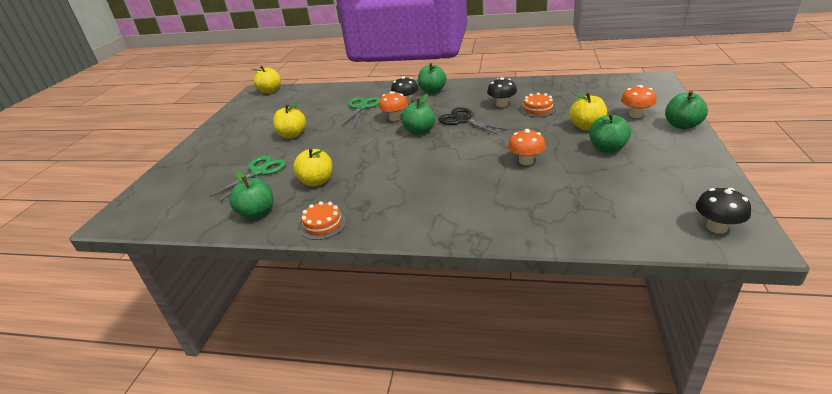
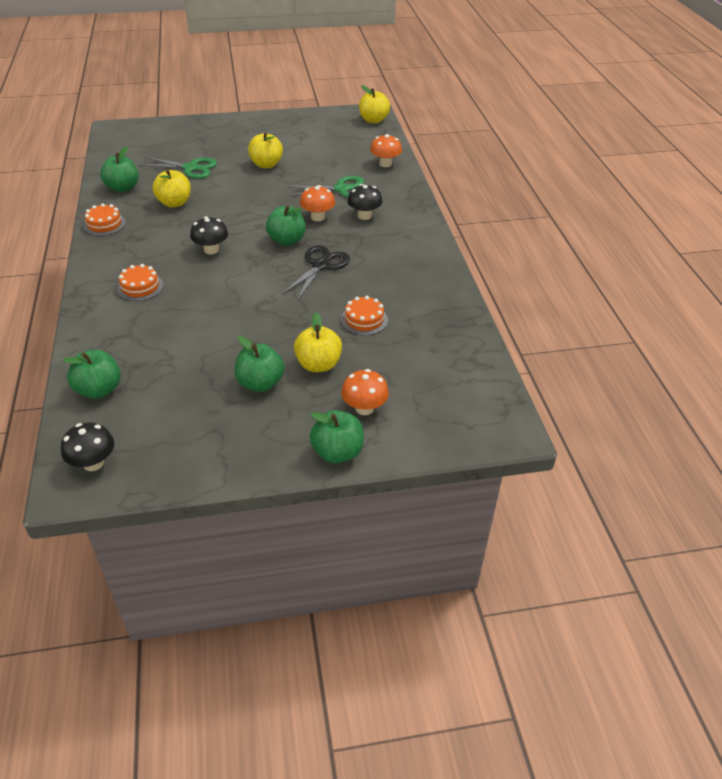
camera: 65 degrees right, 10 degrees up
(432, 91) = (403, 229): green apple -> green apple (99, 390)
(454, 202) = (140, 287): none -> orange cake
(502, 104) = (373, 289): black mushroom -> black mushroom (211, 250)
(526, 161) = (224, 323): orange mushroom -> orange mushroom (385, 164)

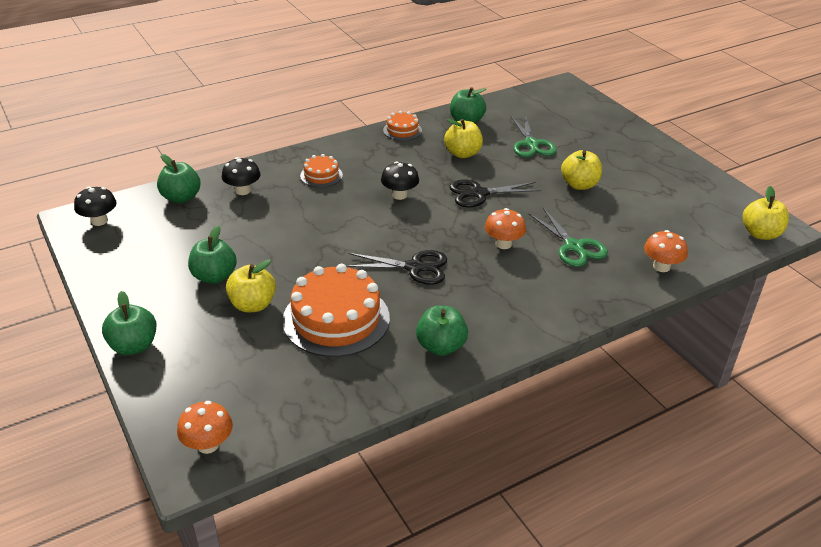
camera: 70 degrees right, 5 degrees down
(242, 210) = (479, 194): none -> black scissors
(287, 240) = (445, 234): green apple -> green apple (441, 346)
(364, 216) = (531, 276): black mushroom -> black mushroom (243, 190)
(364, 320) = (336, 319): orange cake -> orange cake, size x2.05
(364, 408) = (198, 350): orange mushroom -> orange mushroom (208, 445)

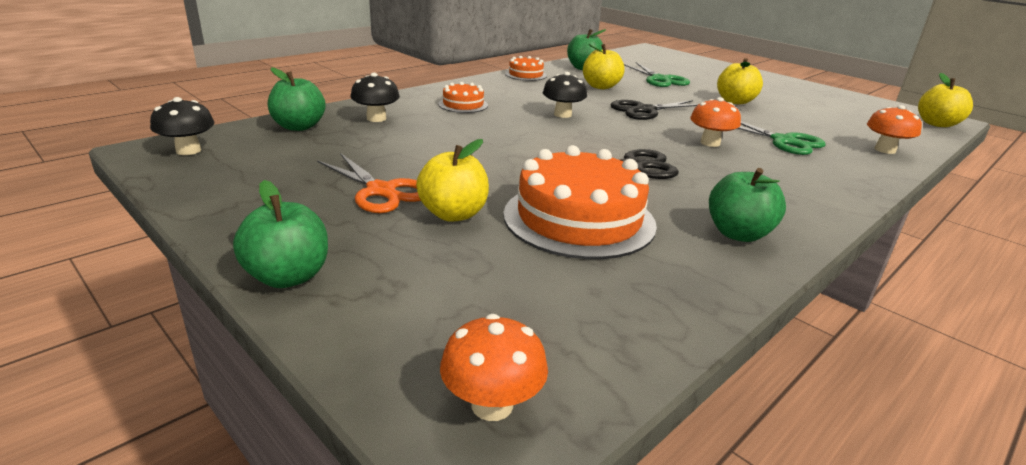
camera: 15 degrees left, 10 degrees down
(214, 276) = (381, 191): green apple -> orange scissors

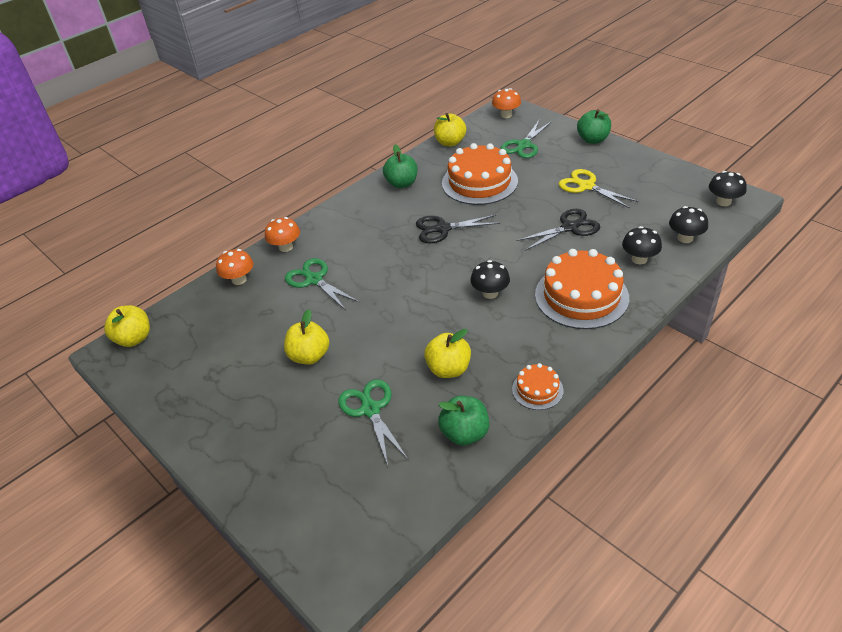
camera: 175 degrees left, 15 degrees up
(299, 127) = (685, 238): green apple -> black mushroom
(381, 191) = (586, 186): orange scissors -> yellow scissors
(453, 214) = (542, 176): yellow apple -> yellow apple (450, 142)
(463, 105) = (581, 296): orange cake -> orange cake, size x2.05
(467, 284) = (524, 145): none -> green scissors
(645, 110) = (413, 315): black scissors -> black scissors (569, 227)
(710, 143) = (376, 267): orange mushroom -> orange mushroom (286, 247)

